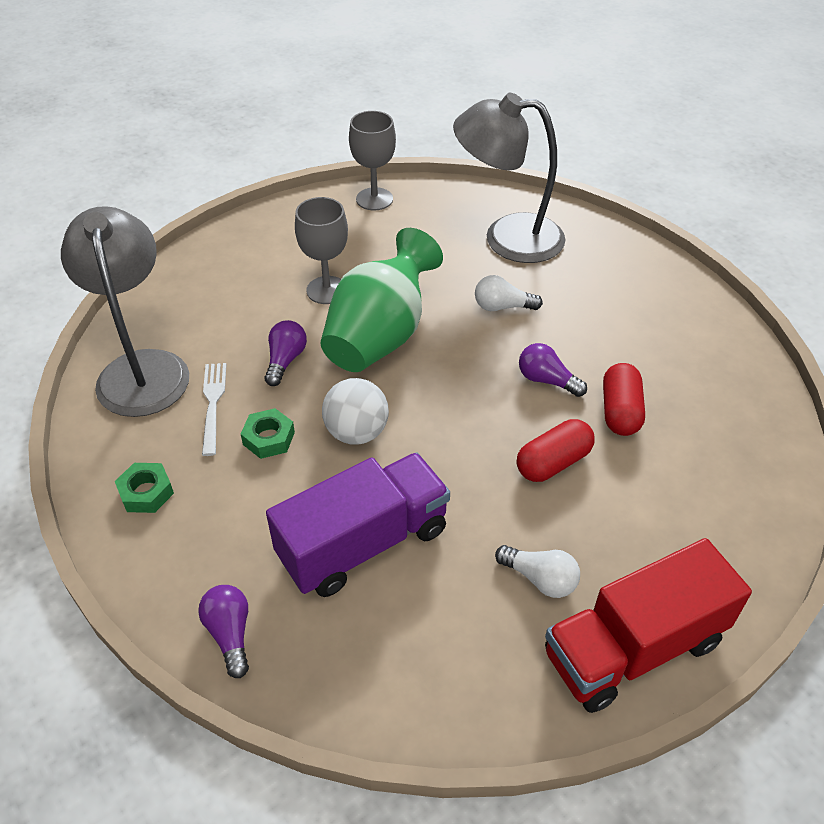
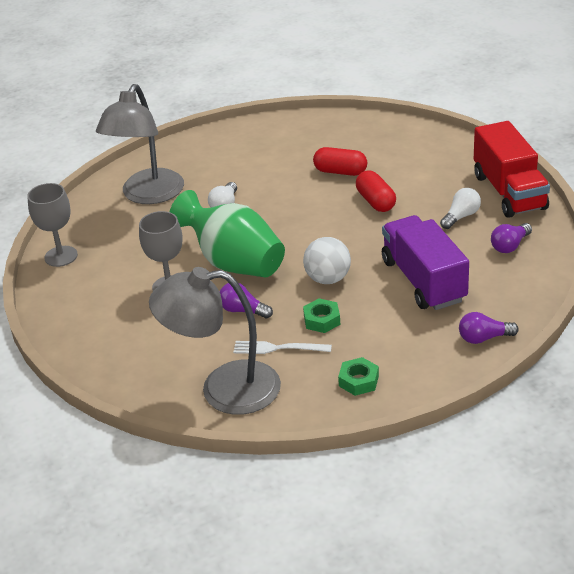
camera: 75 degrees left, 10 degrees down
(547, 380) = (304, 195): purple light bulb -> purple light bulb (510, 246)

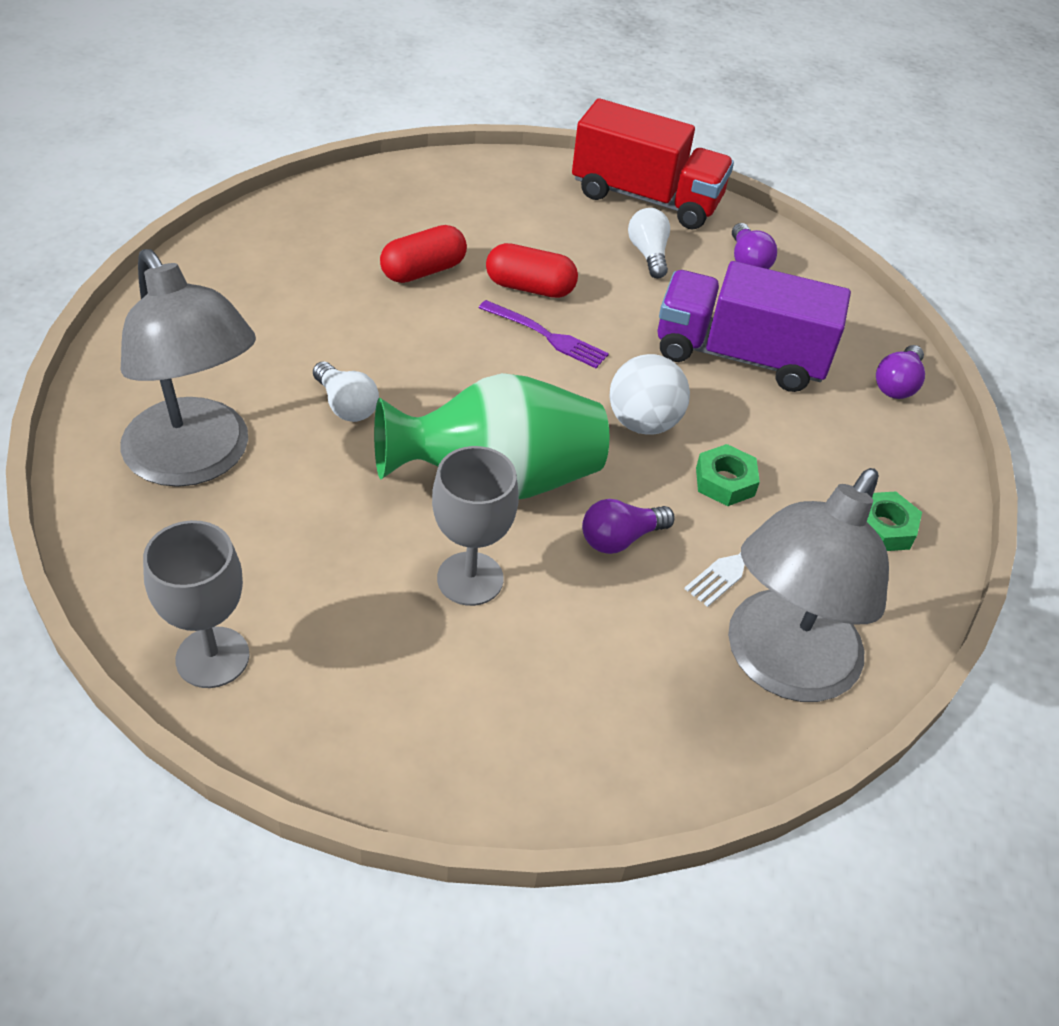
camera: 60 degrees left, 10 degrees up
(348, 224) = (547, 336): none -> purple fork

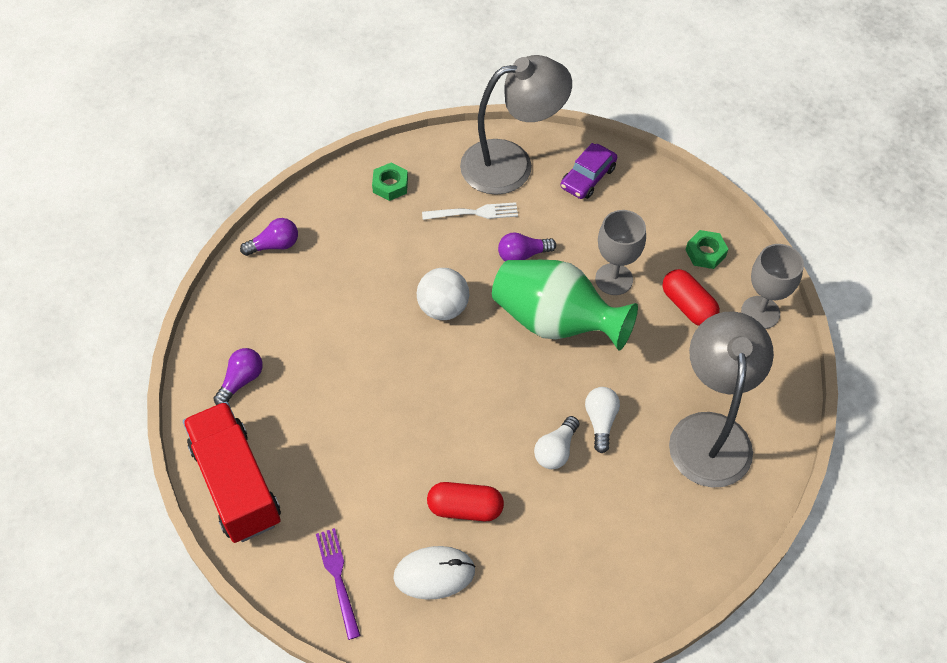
camera: 135 degrees left, 10 degrees up
(404, 219) = (434, 574): none -> white mouse
(530, 288) = (408, 447): red capsule -> red capsule (688, 306)
(547, 336) = (436, 400): purple fork -> purple fork (338, 578)
(620, 538) = (523, 255): purple light bulb -> purple light bulb turned 150 degrees clockwise
(648, 254) = (298, 428): white light bulb -> white light bulb (556, 450)
(652, 720) = (588, 177): none -> purple car
(725, 481) = (438, 251): green nut -> green nut (705, 253)
(739, 356) = (338, 315): purple truck -> none

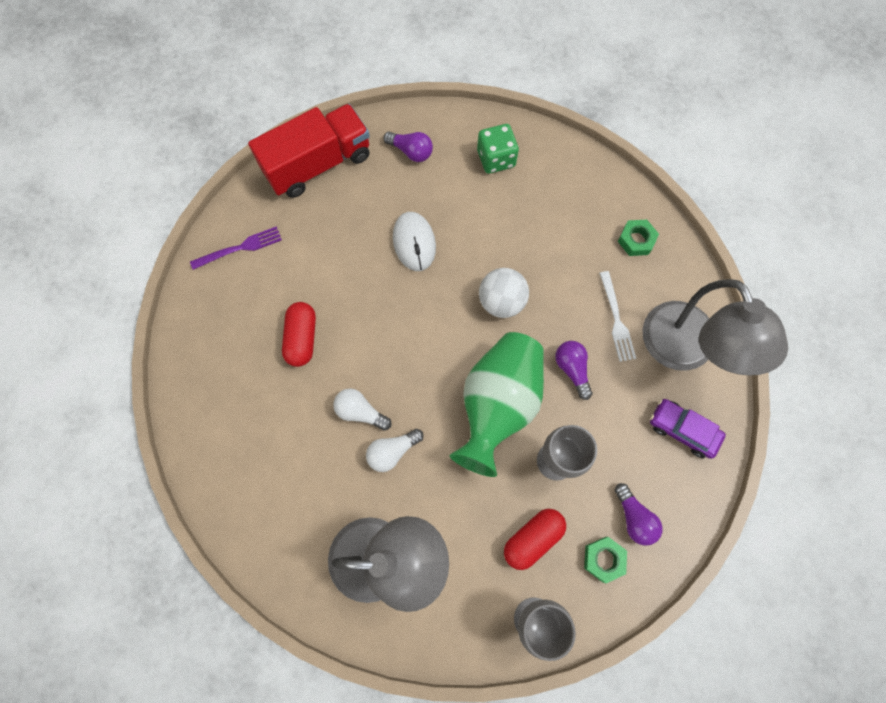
camera: 85 degrees right, 15 degrees up
(269, 297) = (496, 159): none -> green dice
(274, 245) = (550, 154): purple light bulb -> purple light bulb (634, 518)
(434, 574) = (243, 319): white mouse -> white mouse (414, 242)
(600, 421) = (392, 451): white light bulb -> white light bulb turned 150 degrees clockwise

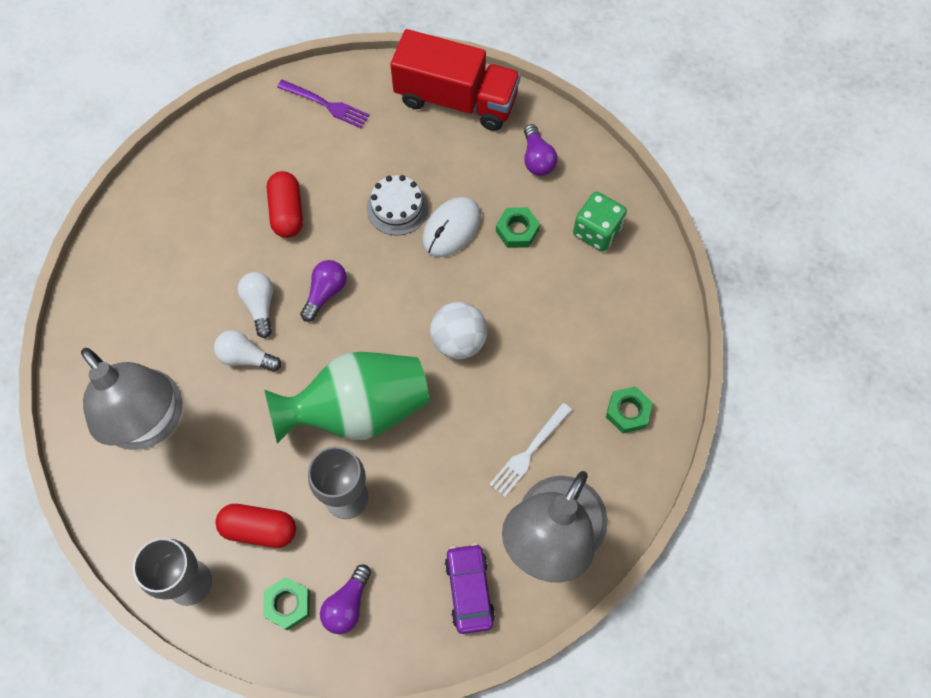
camera: 50 degrees right, 5 degrees down
(302, 338) = (287, 212): red capsule -> red capsule turned 60 degrees counterclockwise
(367, 264) = (397, 208): none -> white cake
(452, 204) = (517, 230): none -> green nut
(572, 369) = (445, 448): purple light bulb -> purple light bulb (325, 293)

